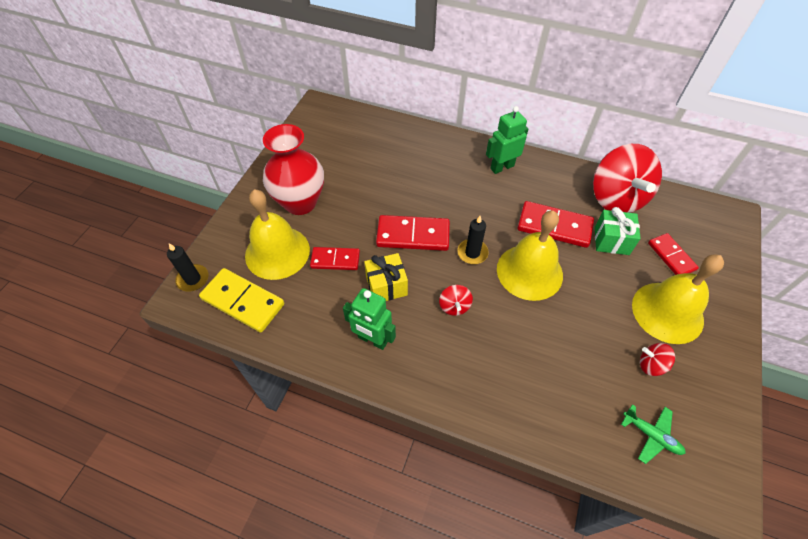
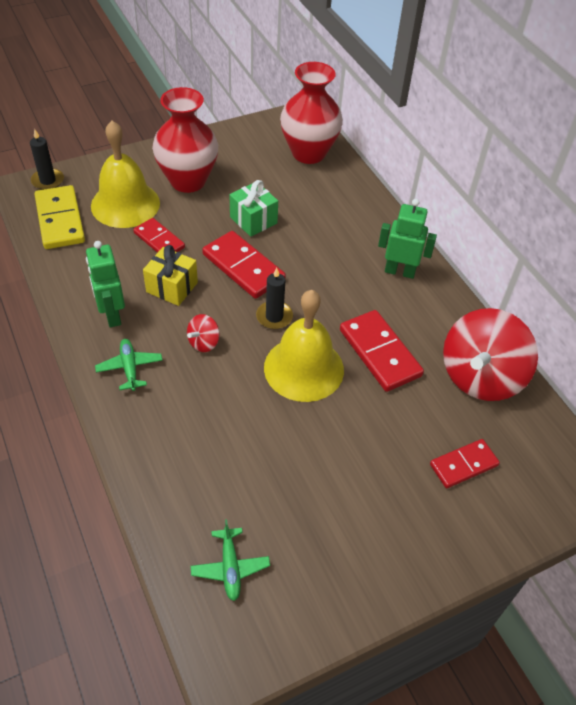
camera: 40 degrees right, 5 degrees down
(355, 127) = (308, 153): none -> red vase
(432, 366) = (130, 368): none -> green plane
(611, 240) = (420, 405): green gift -> green gift (253, 220)
(651, 365) = (308, 523): red spinning top -> none
(667, 312) = (388, 501): yellow bell -> none
(671, 256) = (463, 465): red domino -> red domino turned 45 degrees clockwise

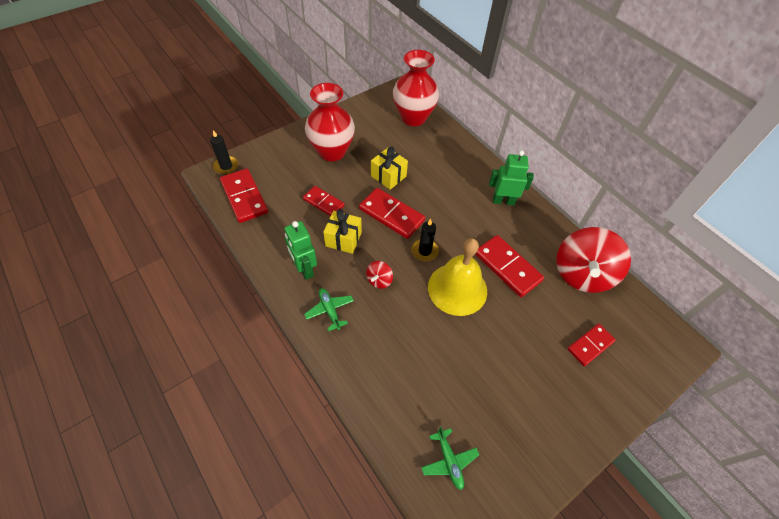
camera: 10 degrees left, 5 degrees up
(60, 220) = (244, 197): yellow domino -> red domino
(125, 204) = (290, 177): yellow bell -> none
(253, 220) = (388, 176): green gift -> yellow gift

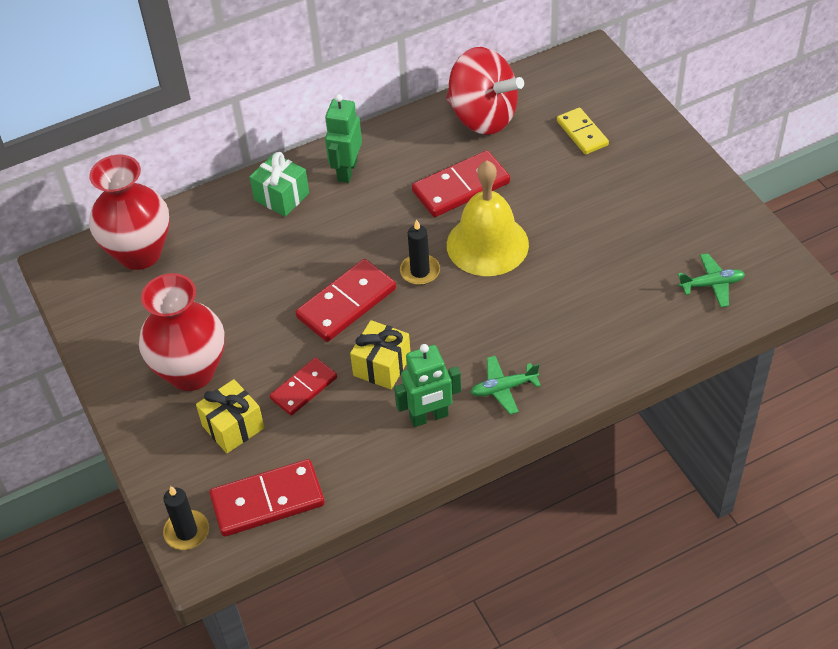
camera: 75 degrees left, 5 degrees down
(379, 280) = (462, 328): red spinning top -> none
(388, 176) = (266, 299): yellow gift -> yellow gift (233, 427)
(471, 172) = (281, 196): none -> green gift
(590, 345) = (582, 133): red domino -> yellow domino

